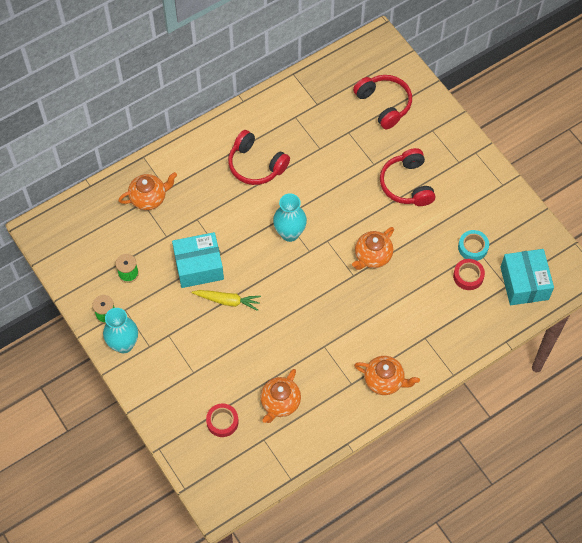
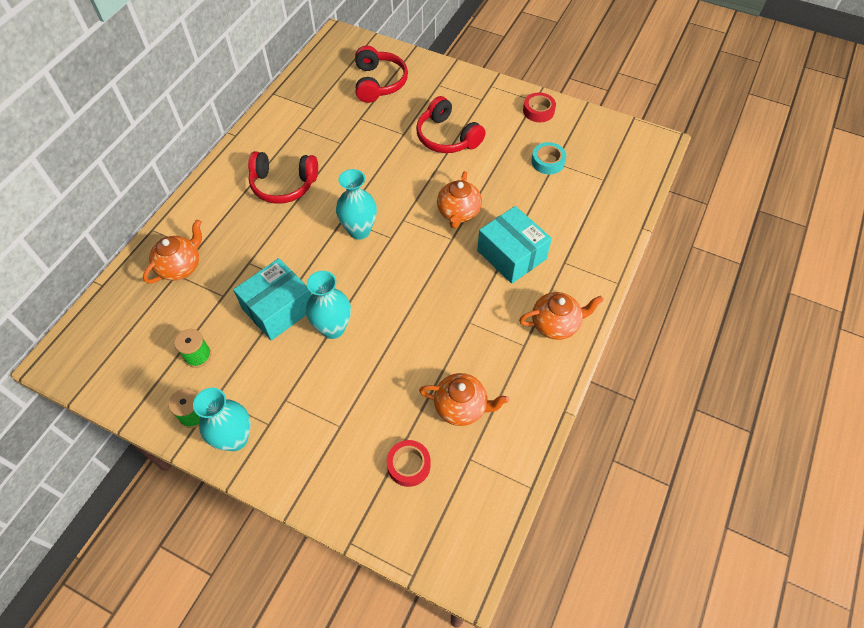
camera: 30 degrees left, 5 degrees down
(227, 301) = (333, 328): yellow carrot -> turquoise vase
(280, 403) = (461, 407): orange teapot -> orange teapot turned 75 degrees counterclockwise
(384, 104) = (379, 83): red headphones -> red headphones turned 60 degrees clockwise
(468, 276) = (562, 188): red tape -> red tape (538, 111)
(524, 283) = (617, 170): turquoise box -> turquoise box (511, 255)

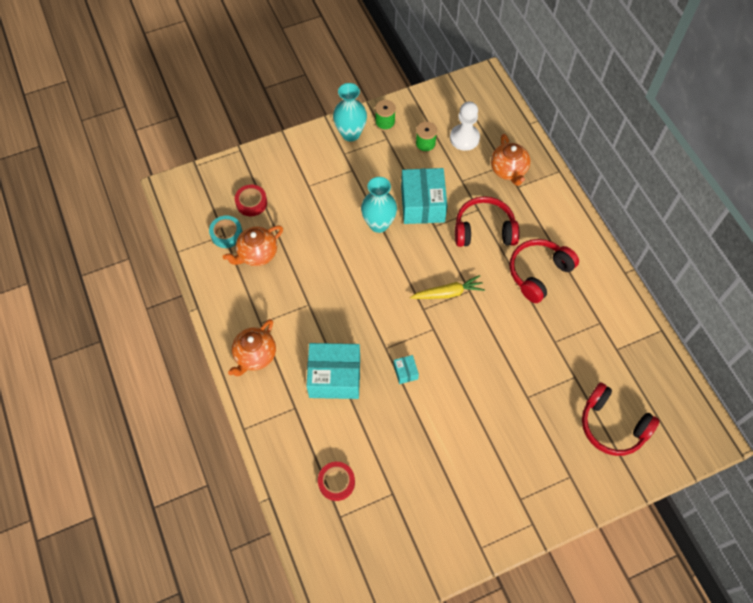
camera: 130 degrees right, 5 degrees up
(163, 327) = (464, 138): none -> white pawn
(359, 230) = (448, 293): turquoise vase -> yellow carrot
(447, 137) = (495, 429): red headphones -> red headphones (484, 230)
(458, 213) = (405, 372): orange teapot -> turquoise box
(538, 111) = (464, 538): red tape -> red tape (336, 482)
(548, 162) = (398, 488): turquoise tape -> turquoise tape (226, 234)

